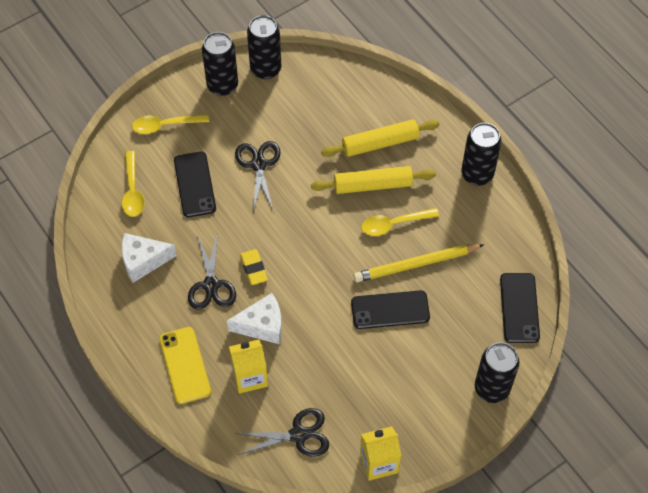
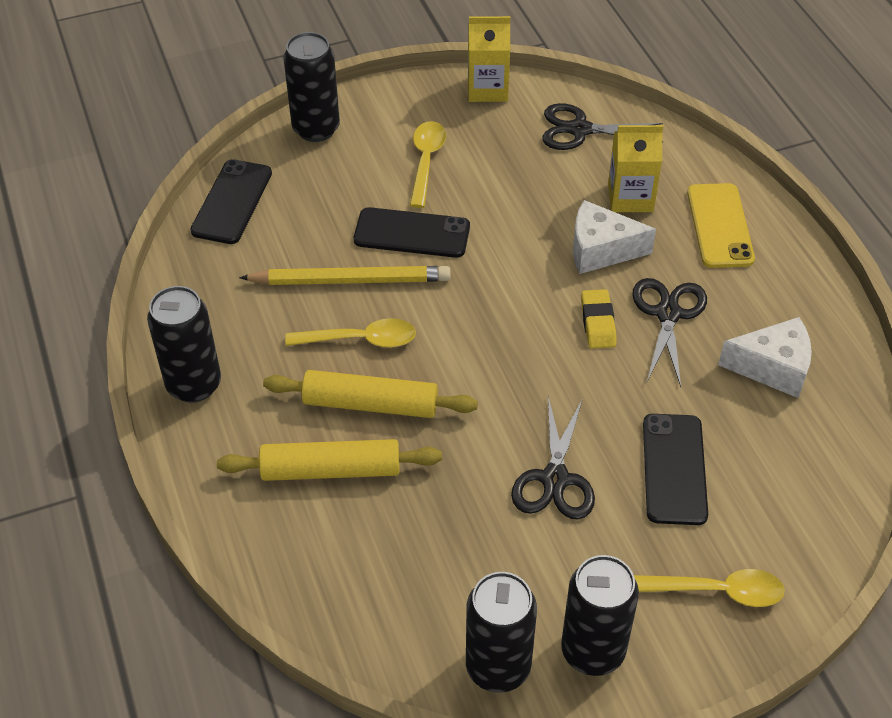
camera: 165 degrees left, 10 degrees down
(133, 191) = (786, 481): yellow spoon -> yellow spoon (426, 161)

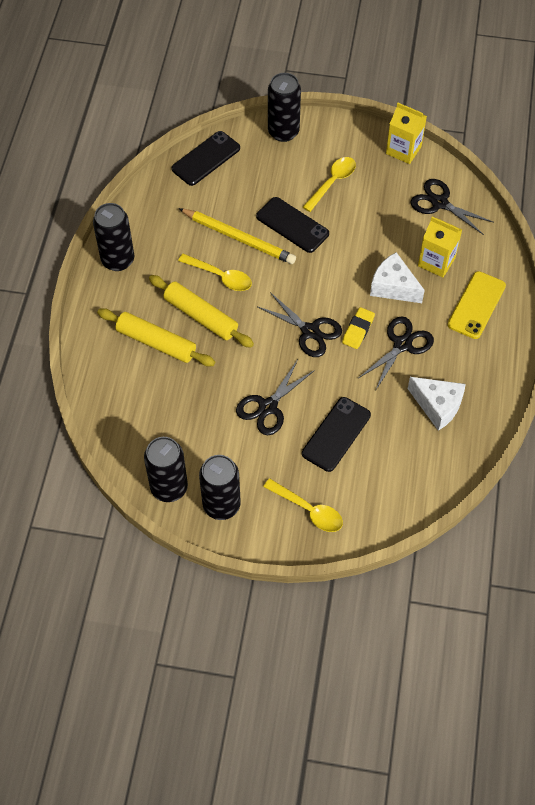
camera: 30 degrees right, 10 degrees up
(536, 353) = (310, 331): none -> black scissors

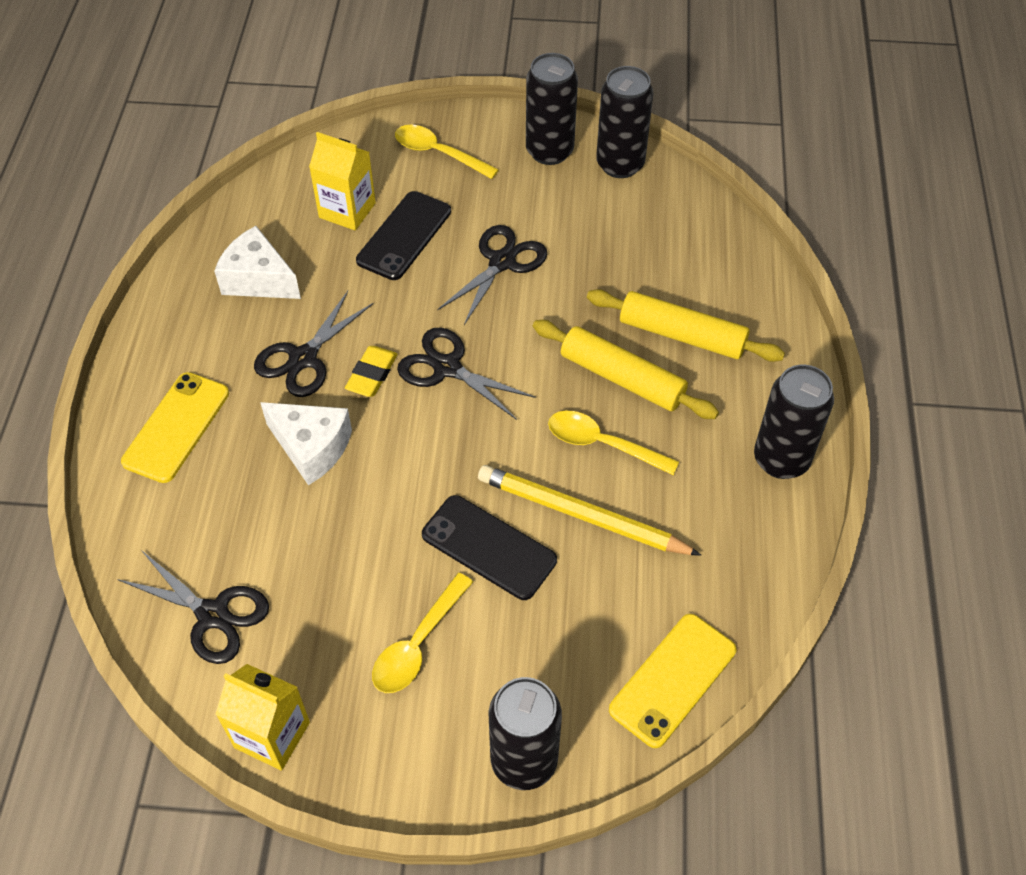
camera: 175 degrees right, 5 degrees down
(206, 159) = (672, 679): black phone -> yellow phone
(436, 262) = (233, 497): yellow carton -> yellow carton (347, 210)

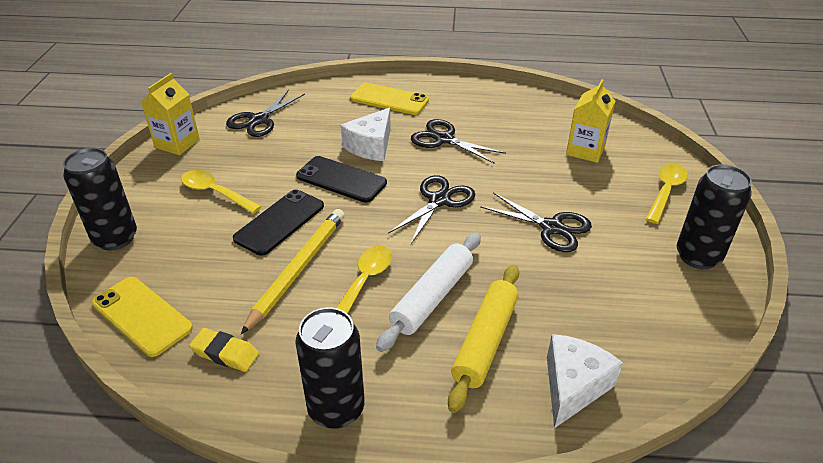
camera: 90 degrees right, 15 degrees down
(258, 279) = (510, 119): white cheese -> white cheese (573, 387)
(372, 375) = (431, 167): yellow eraser -> yellow eraser (225, 353)
(404, 236) = (567, 177): black phone -> black phone (341, 179)
(620, 164) = (701, 305): black can -> none
(622, 378) = (432, 297): yellow rolling pin -> white rolling pin

